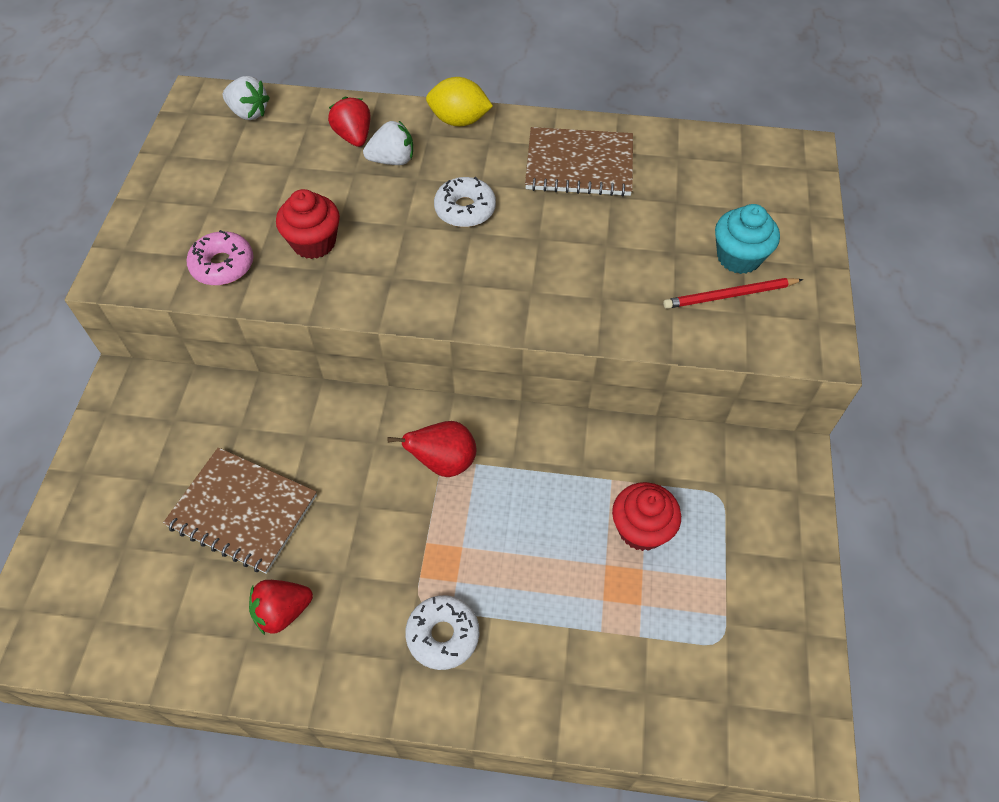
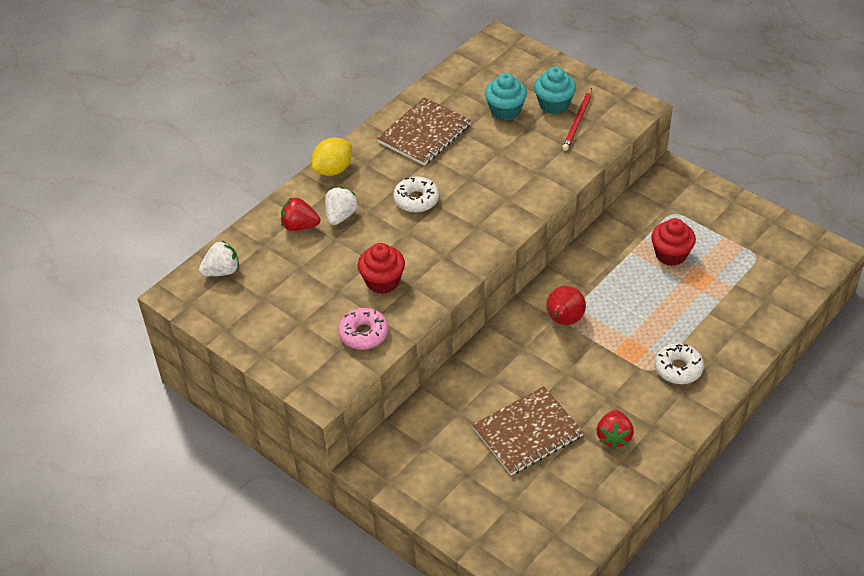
camera: 55 degrees left, 10 degrees down
(683, 217) = (505, 111): none -> turquoise cupcake

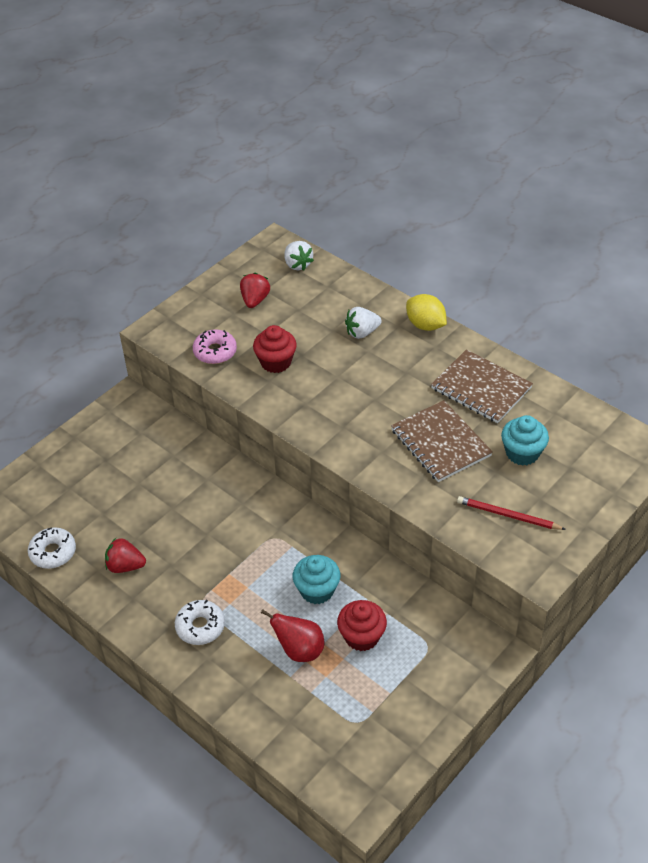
camera: 90 degrees right, 0 degrees up
(300, 226) = (350, 307): red strawberry -> red strawberry (255, 300)
(341, 216) = (362, 332): white strawberry -> white strawberry turned 135 degrees clockwise
(416, 200) = (382, 383): white donut -> white donut (53, 552)
(527, 432) = (142, 502): brown notebook -> brown notebook (440, 443)
(554, 104) = (536, 495): turquoise cupcake -> turquoise cupcake (317, 590)
(564, 320) = (273, 535): red pear -> red pear (299, 650)

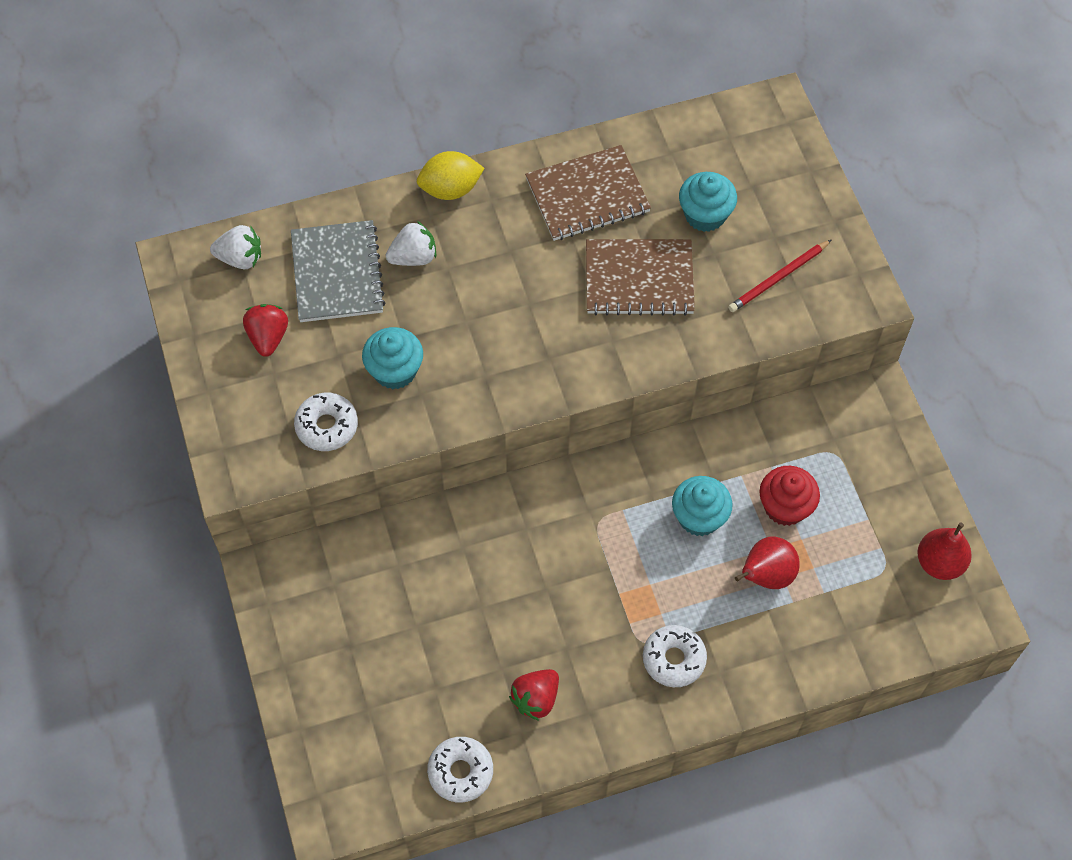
camera: 60 degrees left, 15 degrees up
(215, 352) = (327, 426): pink donut -> white donut
(255, 300) = (268, 337): red strawberry -> red strawberry turned 45 degrees clockwise
(276, 362) = (395, 371): red cupcake -> turquoise cupcake
(322, 307) = (337, 273): none -> grey notebook
(362, 332) = (413, 257): white strawberry -> white strawberry turned 120 degrees counterclockwise
(387, 756) = (939, 563): none -> red pear

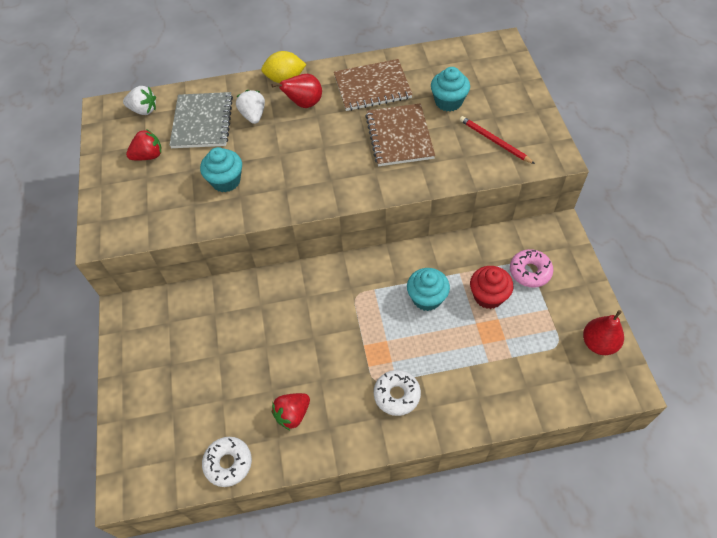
camera: 10 degrees right, 5 degrees down
(268, 337) = (148, 156): red strawberry -> red strawberry turned 60 degrees clockwise
(327, 426) = (172, 212): white donut -> none
(413, 257) = (253, 115): white strawberry -> white strawberry turned 90 degrees counterclockwise
(639, 279) = (399, 136): brown notebook -> brown notebook turned 75 degrees clockwise
(766, 575) = (470, 341): red pear -> red pear (304, 104)
(778, 278) = (494, 141): red pencil -> red pencil turned 75 degrees clockwise
(840, 465) = (530, 272): none -> pink donut

